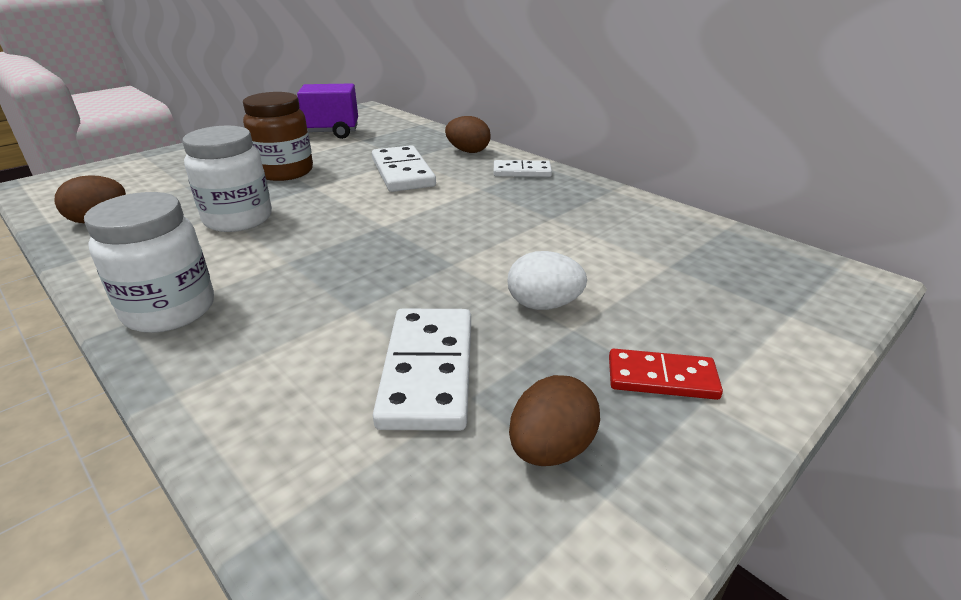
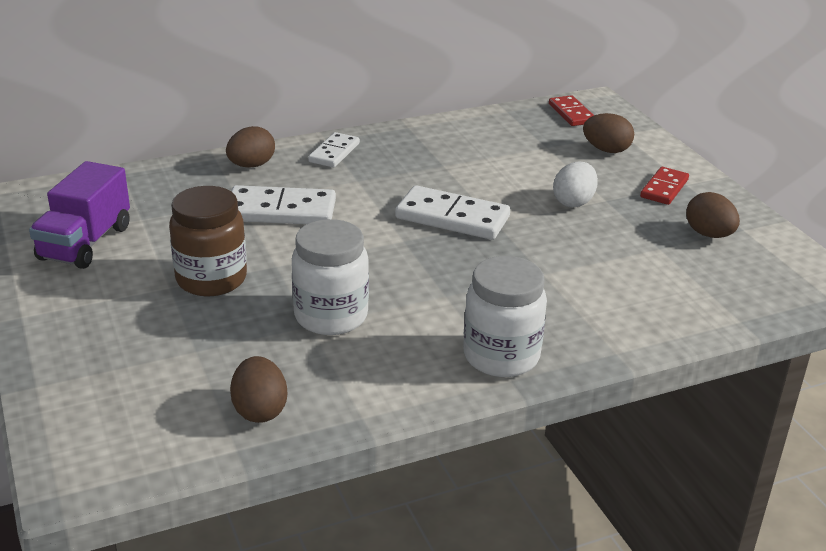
camera: 70 degrees left, 0 degrees up
(428, 371) = (629, 256): white domino -> white domino (452, 217)
(719, 309) = (606, 150): none -> brown egg
(787, 268) = (571, 113): none -> red domino

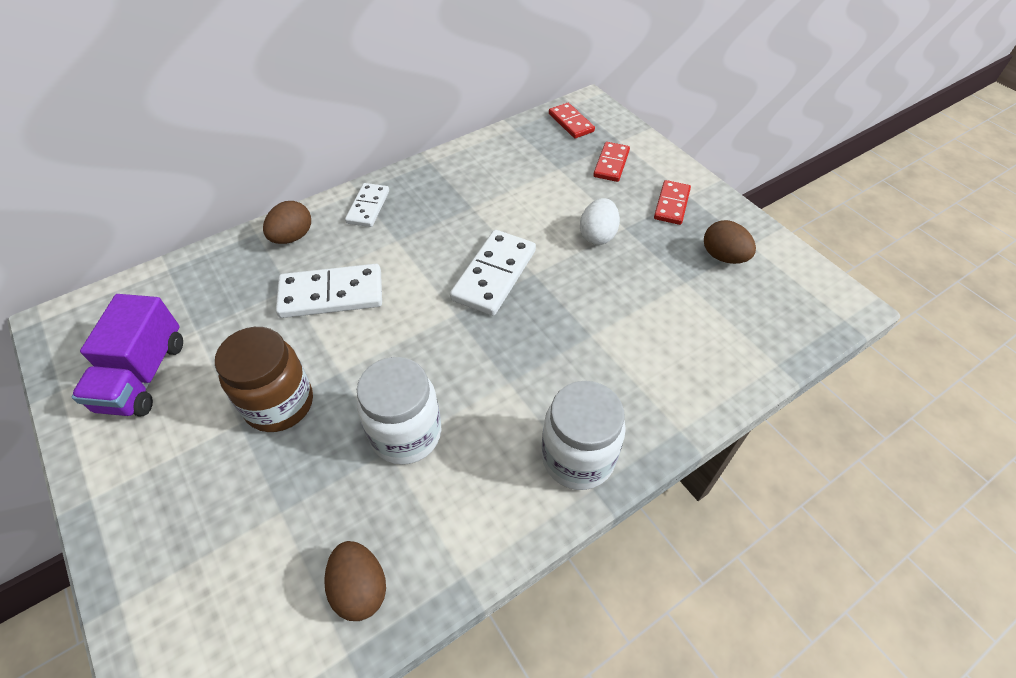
camera: 10 degrees left, 20 degrees up
(452, 217) = (494, 275): white domino -> white domino turned 75 degrees counterclockwise
(606, 150) = (611, 164): brown egg -> red domino

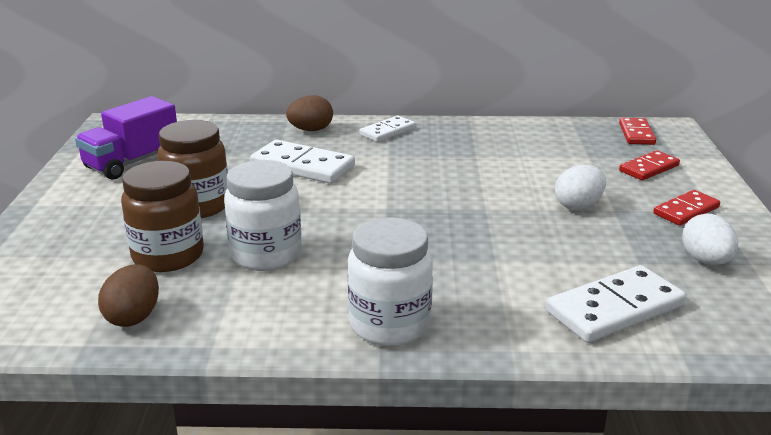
camera: 35 degrees right, 25 degrees down
(315, 489) = (168, 256): none -> brown jar
(494, 275) = (447, 197): white domino -> white domino (614, 308)
(723, 256) = (705, 261): brown egg -> white egg

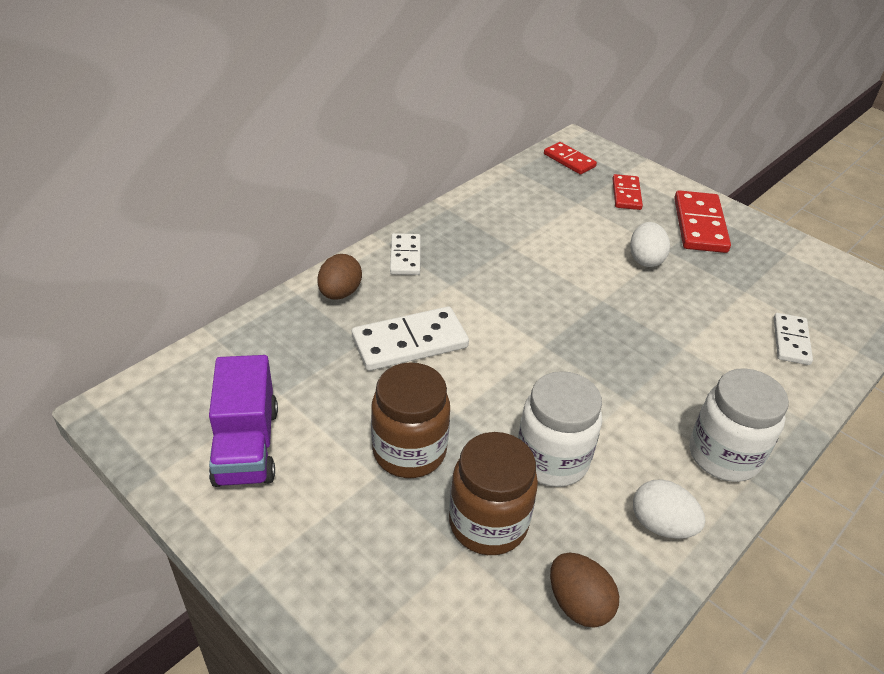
camera: 50 degrees left, 15 degrees up
(614, 308) = (790, 341): white domino -> white domino, size x0.62
(686, 211) = (700, 225): red domino -> red domino, size x1.62
(705, 261) = (768, 265): white egg -> white egg (661, 525)

